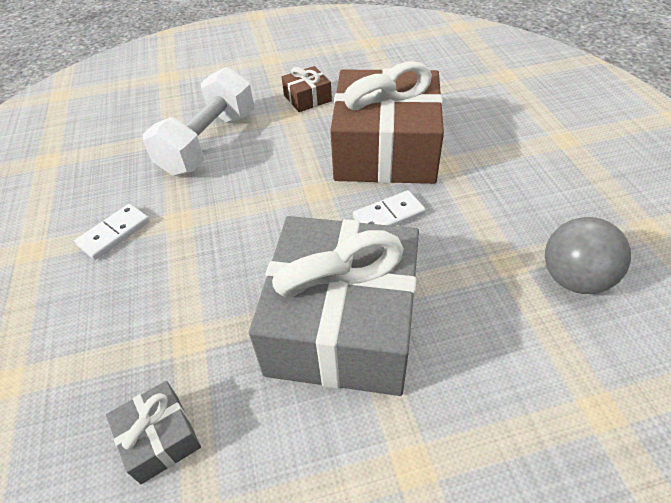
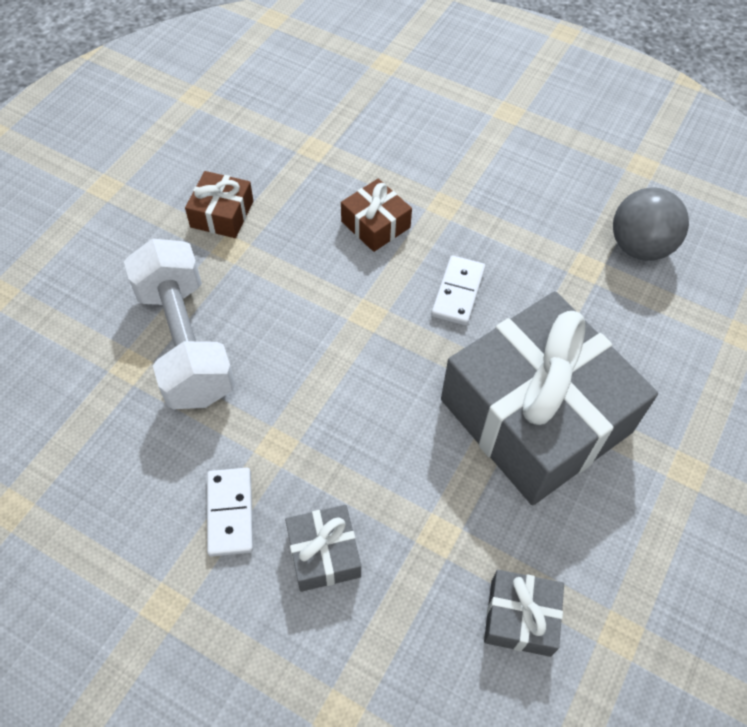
camera: 50 degrees left, 10 degrees up
(121, 292) = (324, 553): none -> grey gift
(385, 149) = (375, 224): brown gift -> brown gift, size x0.41

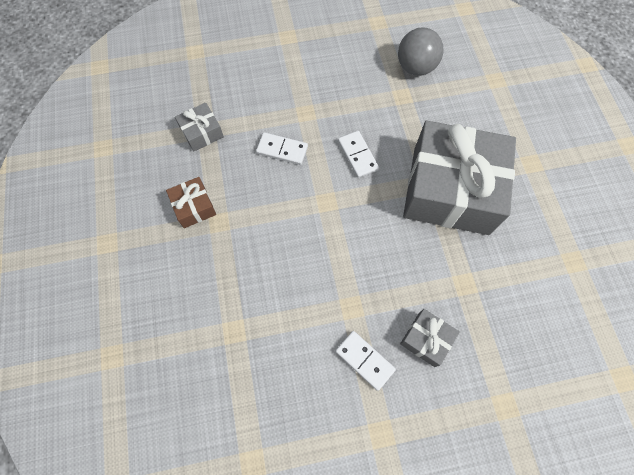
camera: 40 degrees left, 10 degrees up
(185, 343) = (250, 294): white dumbbell -> none
(375, 224) = (282, 150): brown gift -> white domino
(520, 617) = (532, 291): grey gift -> grey gift (202, 132)

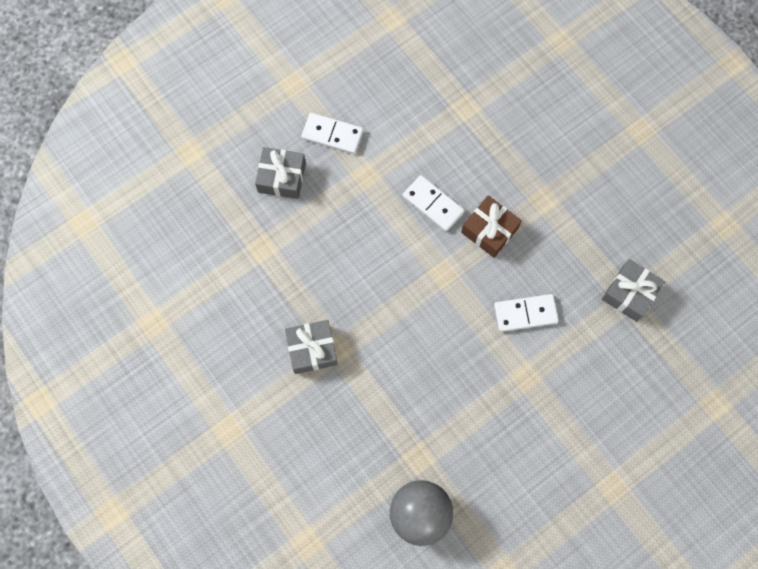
camera: 155 degrees right, 5 degrees up
(194, 207) = (580, 204): brown gift -> brown gift (489, 230)
(358, 155) = (435, 346): white domino -> white domino (433, 204)
(450, 190) = (312, 349): grey gift -> grey gift, size x0.41

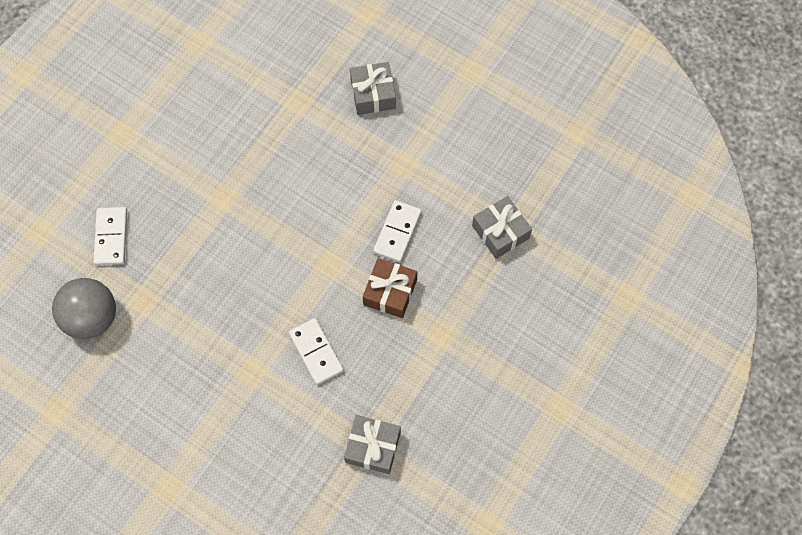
camera: 70 degrees right, 5 degrees down
(312, 349) = (216, 176): grey gift -> grey gift (500, 232)
(332, 134) = (433, 121): white domino -> white domino (111, 237)

